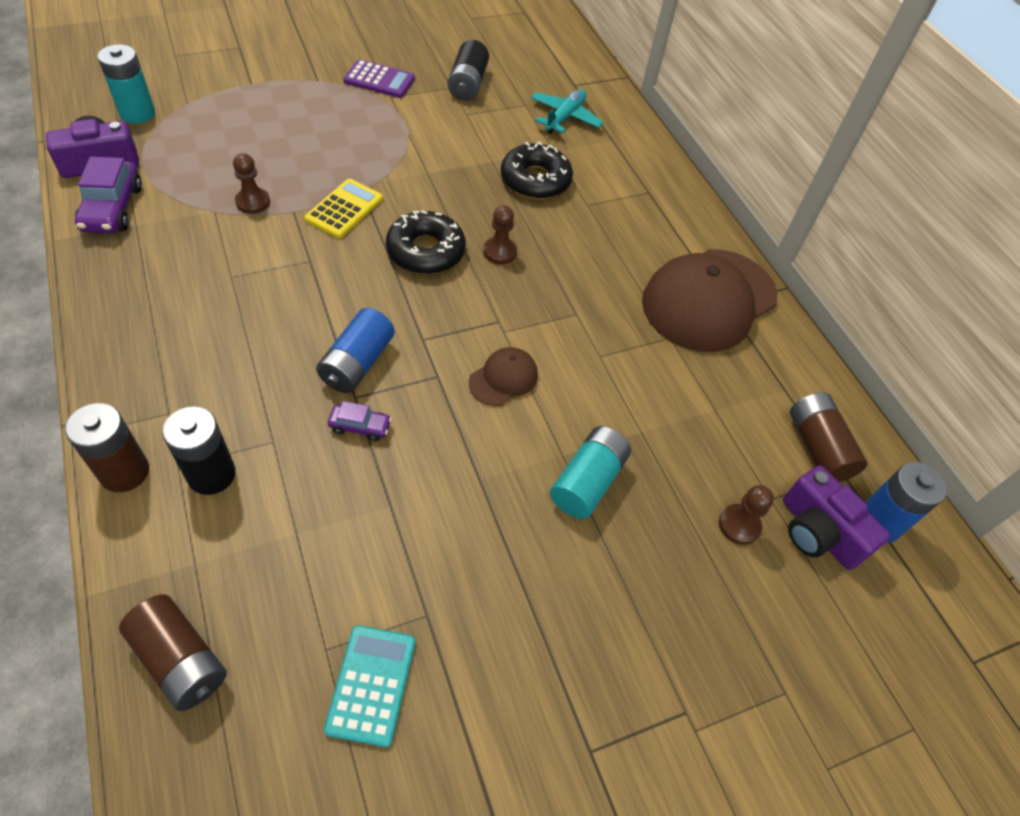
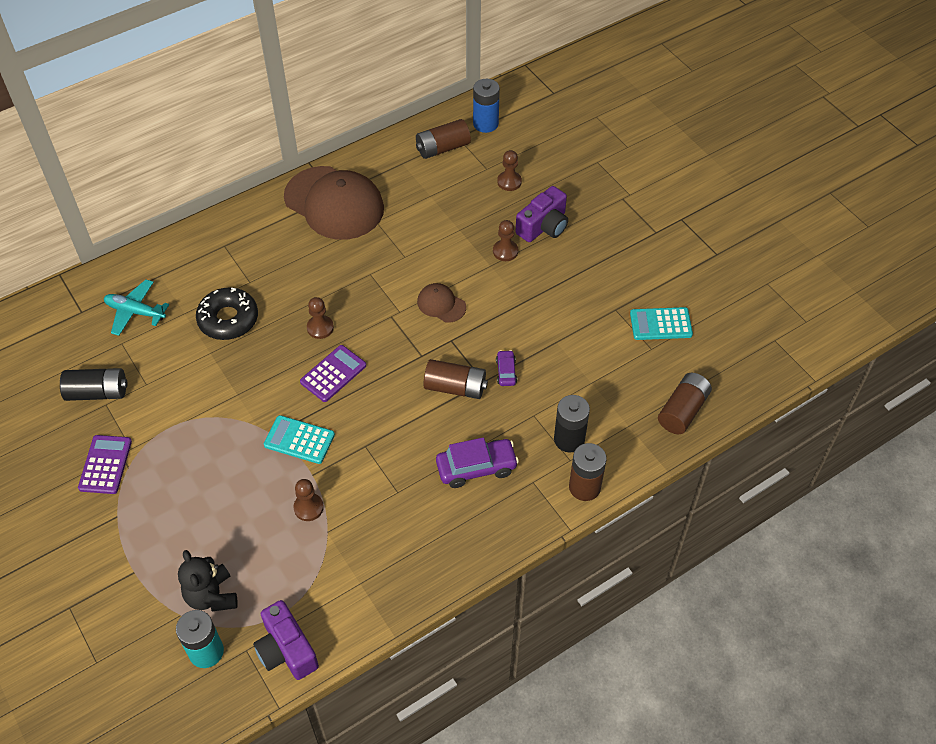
camera: 95 degrees left, 0 degrees up
(112, 208) = (345, 609): purple car -> purple car (476, 468)
(193, 124) = (211, 596): none -> black teddy bear
(344, 209) = (299, 440): yellow calculator -> turquoise calculator
(357, 363) = (455, 387): blue battery -> brown battery
(426, 251) = (333, 374): black donut -> purple calculator
(587, 482) = (505, 251): turquoise battery -> brown pawn
(818, 532) = (501, 148): purple camera -> purple camera (543, 226)

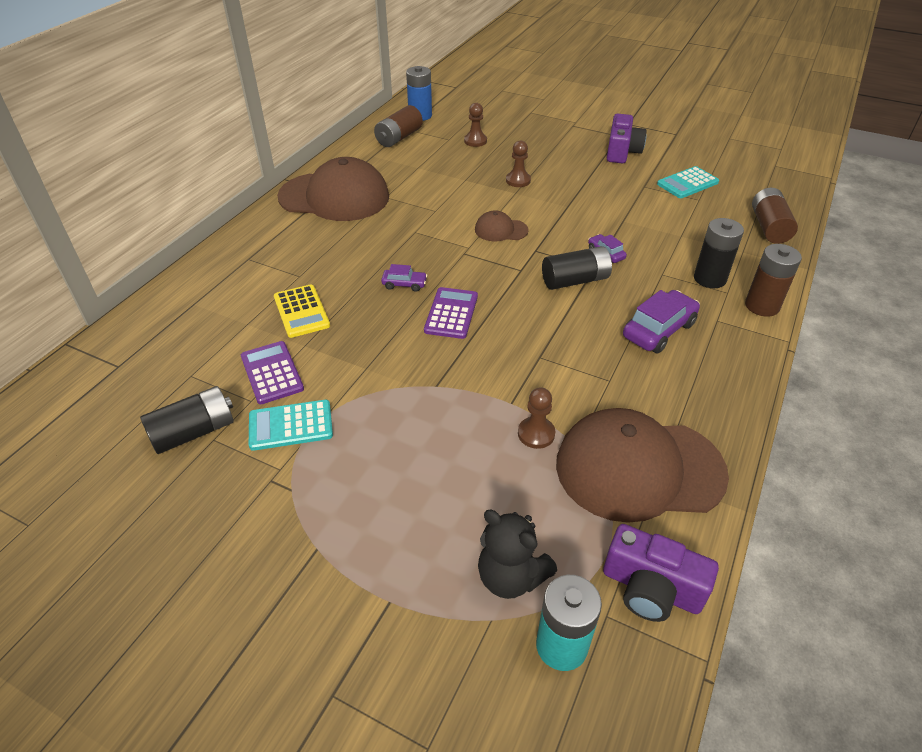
camera: 30 degrees left, 10 degrees down
(105, 465) = (259, 500): purple calculator -> purple calculator (272, 373)
(135, 312) = (187, 343): turquoise plane -> none
(228, 319) = (301, 311): black donut -> yellow calculator
(299, 440) = (469, 379): turquoise calculator -> turquoise calculator (291, 425)
(320, 328) = (404, 284): brown pawn -> purple car
(353, 570) = (639, 468): none -> brown cap
(455, 387) = (575, 280): brown battery -> black battery
(543, 226) = (531, 157): purple camera -> purple camera (622, 151)

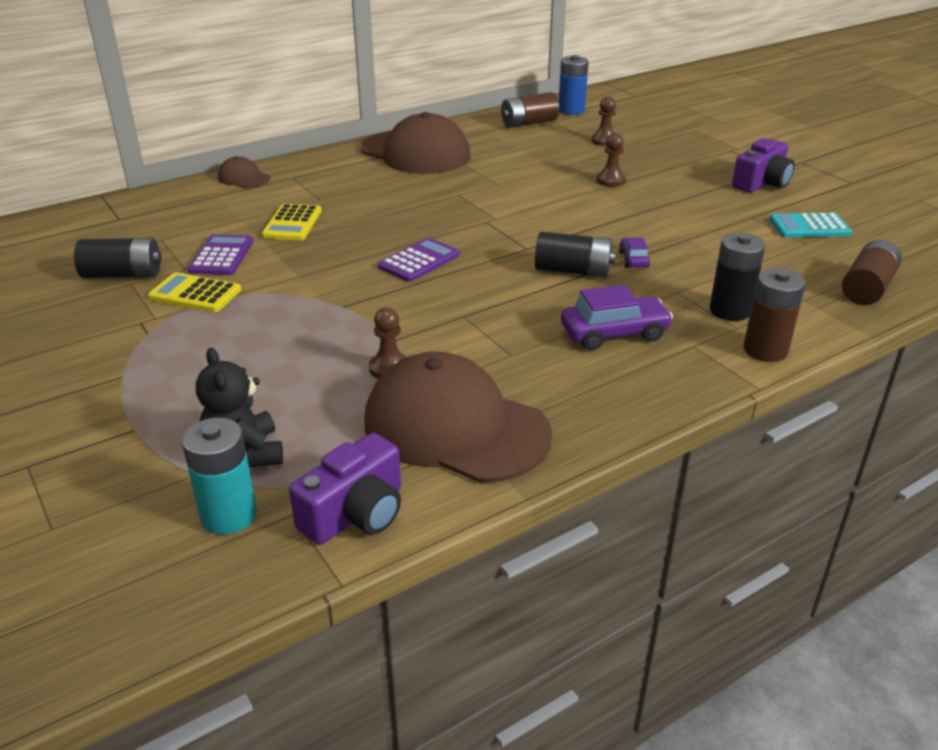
camera: 30 degrees right, 10 degrees down
(291, 425) = (195, 294): turquoise calculator -> yellow calculator
(404, 284) = (402, 229): purple car -> none
(501, 230) = (544, 213): brown cap -> brown cap (244, 178)
(651, 588) = (356, 513): purple camera -> purple camera turned 105 degrees counterclockwise

